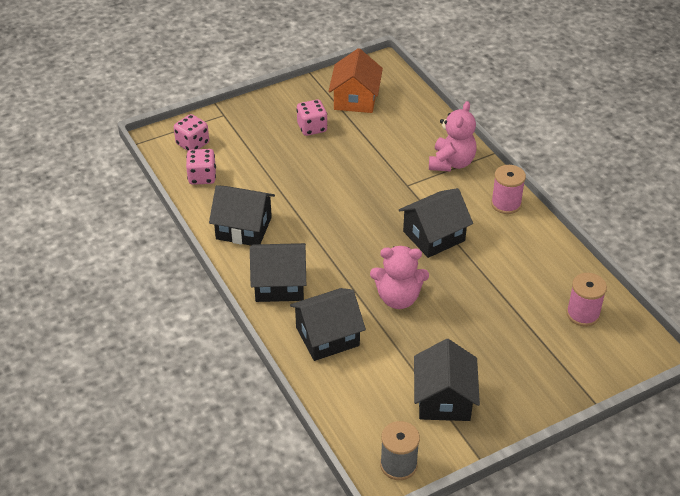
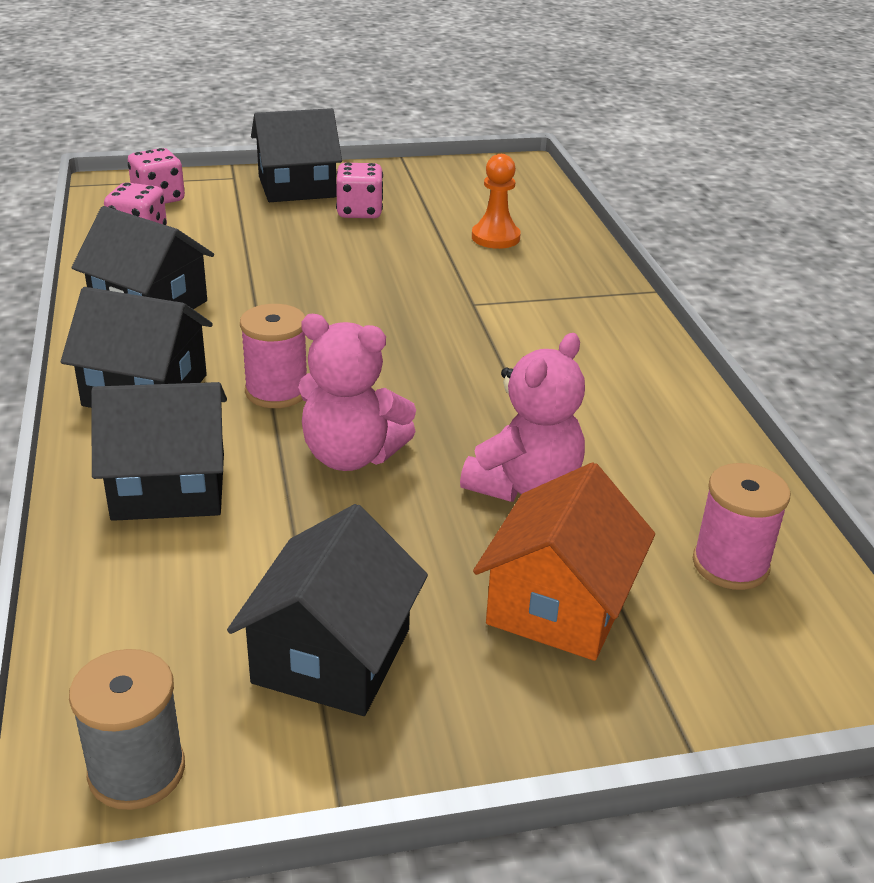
camera: 15 degrees right, 10 degrees down
(355, 99) = (453, 193): orange house -> orange house (559, 605)
(396, 131) = (495, 237): none -> orange pawn
(434, 236) = (479, 378): black house -> black house (297, 187)
(451, 163) = (570, 290): pink teddy bear -> pink teddy bear (524, 485)
(506, 204) = (643, 360): pink spool -> pink spool (277, 391)

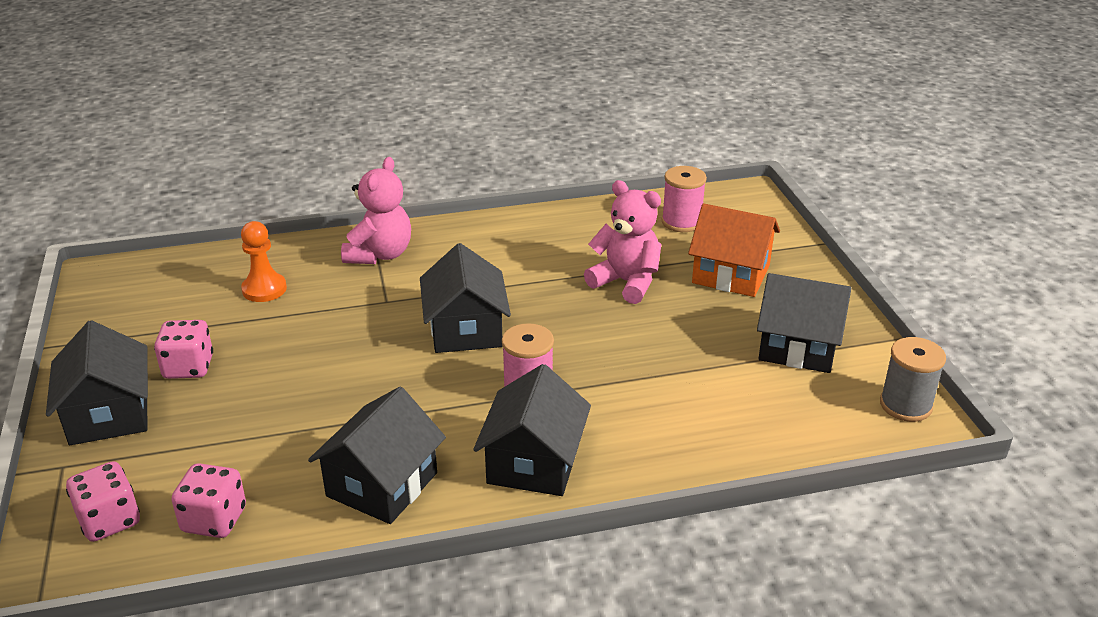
camera: 90 degrees left, 0 degrees up
(169, 486) = (661, 429): black house -> black house (465, 329)
(351, 455) = (607, 350): pink teddy bear -> pink teddy bear (380, 254)

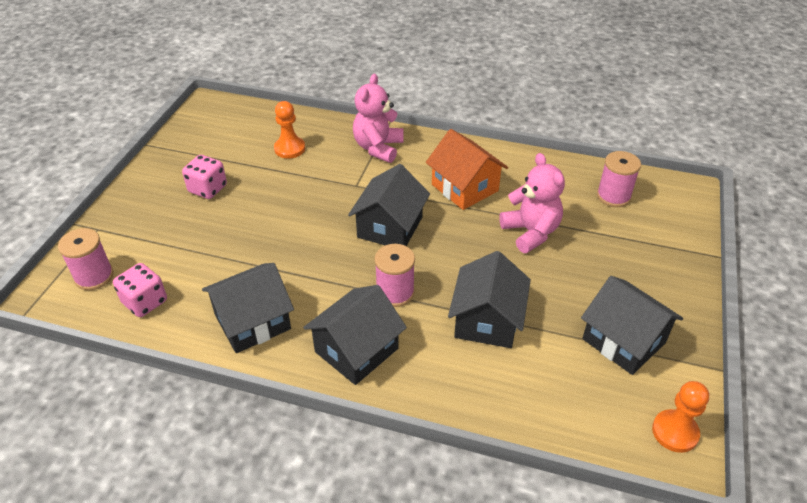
camera: 30 degrees right, 10 degrees up
(109, 414) = (144, 204): black house -> black house (487, 320)
(109, 520) = (94, 276): pink dice -> pink spool
(380, 254) = (378, 148): pink teddy bear -> pink teddy bear turned 150 degrees clockwise
(731, 274) = (618, 256): orange house -> orange house (464, 188)
(905, 405) = (675, 432): grey spool -> orange pawn

